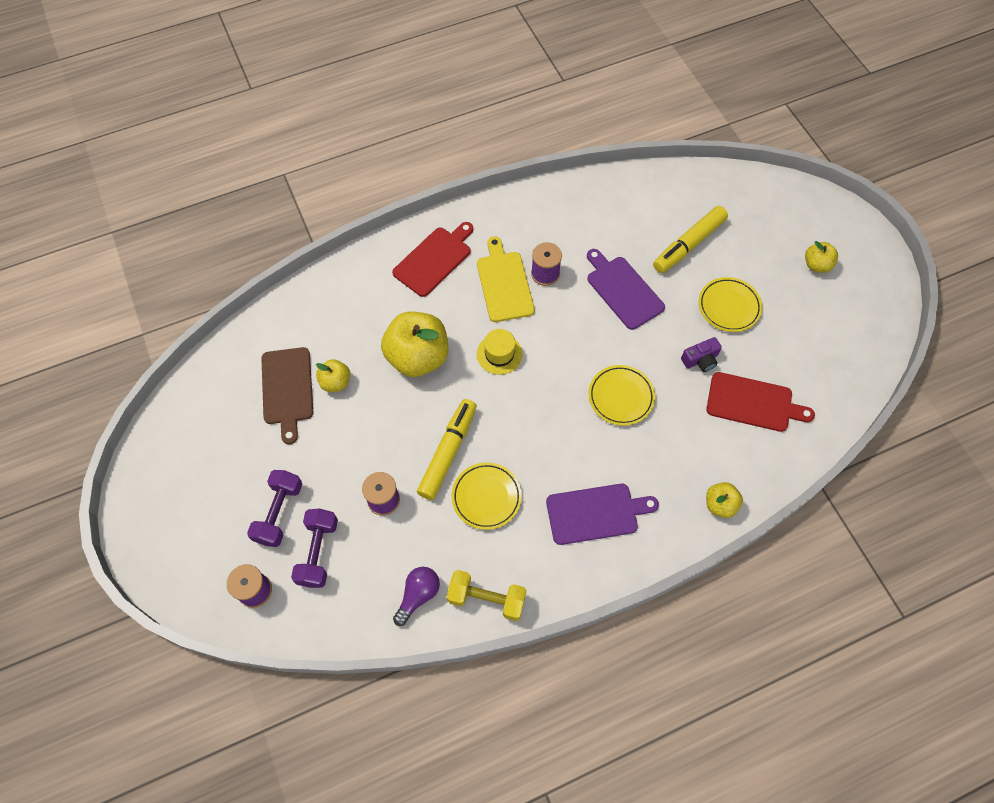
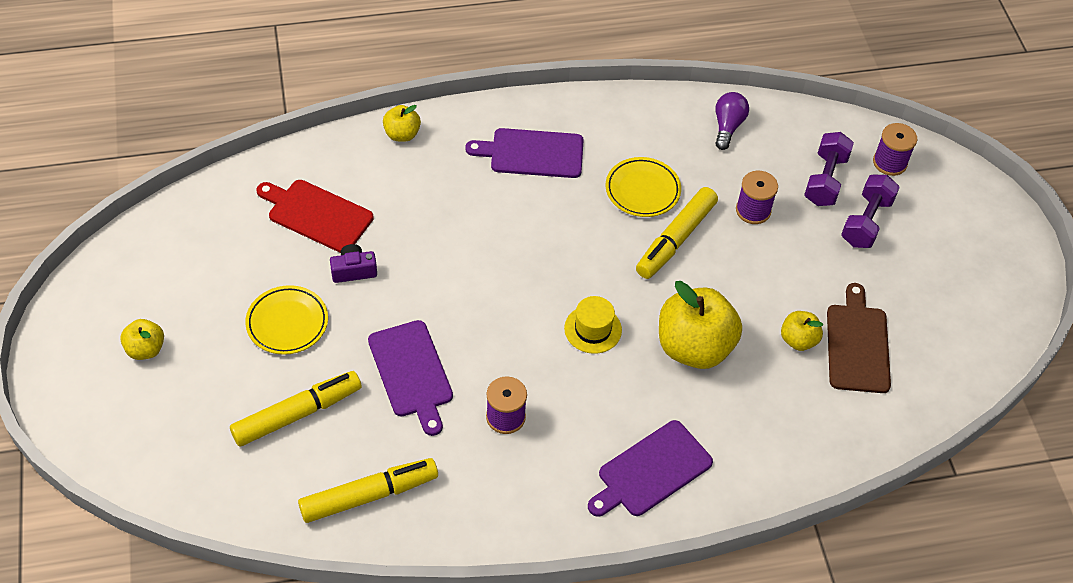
camera: 170 degrees left, 10 degrees down
(418, 595) = (727, 126): purple light bulb -> purple light bulb turned 150 degrees clockwise
(434, 259) = (651, 471): red cutting board -> purple cutting board
(486, 599) = (661, 110): yellow dumbbell -> none
(504, 283) = (563, 416): yellow cutting board -> none
(617, 205) = (369, 495): none -> yellow marker
(621, 397) = (464, 252): yellow plate -> none

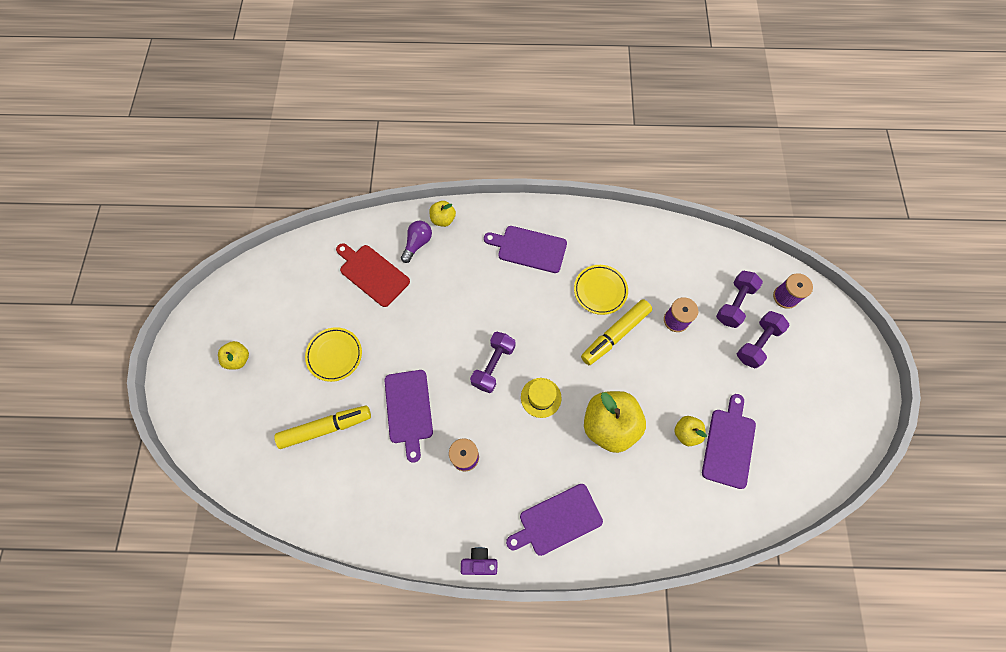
camera: 15 degrees right, 15 degrees up
(353, 270) = (387, 322): purple camera -> purple camera (479, 562)
(369, 495) = (359, 501): yellow marker -> none
(517, 301) = (493, 365): none -> purple dumbbell
(727, 126) = (672, 248): purple light bulb -> purple light bulb (417, 243)
(857, 344) = (729, 444): brown cutting board -> purple cutting board

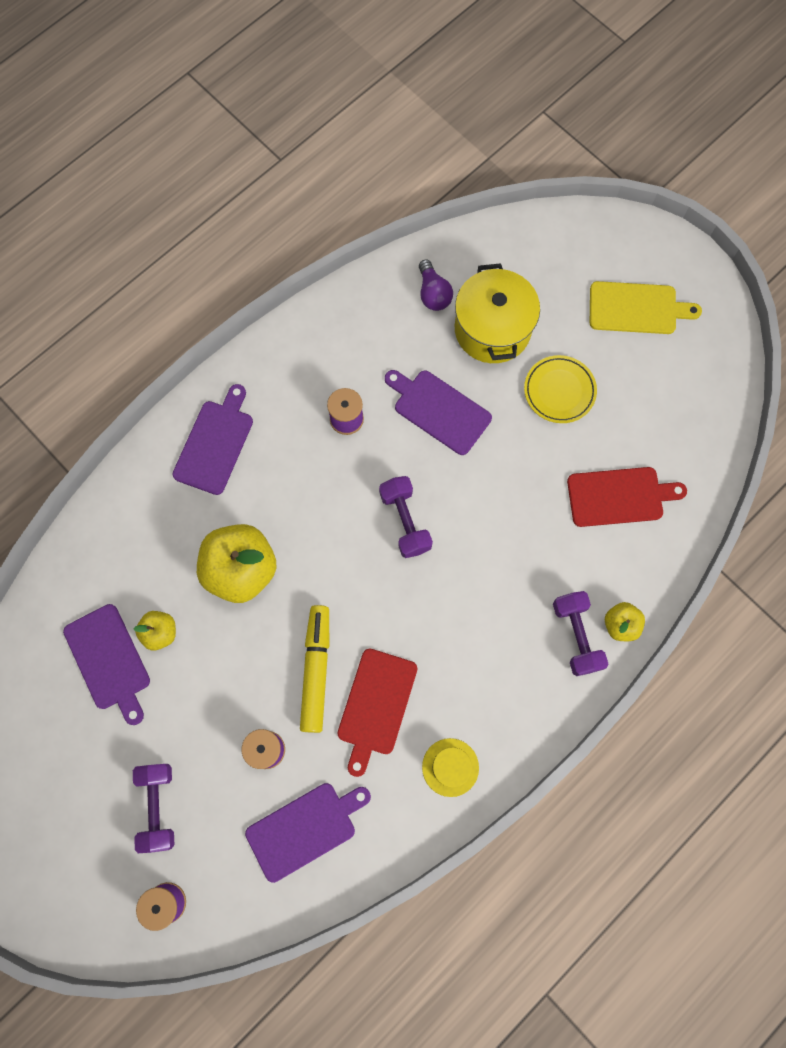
camera: 135 degrees right, 5 degrees up
(238, 359) = (637, 308): yellow apple -> yellow cutting board
(326, 428) = (492, 329): yellow marker -> yellow pot
(417, 243) = (614, 571): purple light bulb -> purple light bulb (433, 294)
(479, 562) = (251, 354): purple camera -> none
(529, 248) = (497, 681): purple cutting board -> purple cutting board (305, 829)
(541, 397) = (330, 534): yellow hat -> yellow hat (450, 767)
(600, 291) = (376, 706): yellow plate -> red cutting board
(734, 304) = (218, 834): purple dumbbell -> purple dumbbell (576, 636)

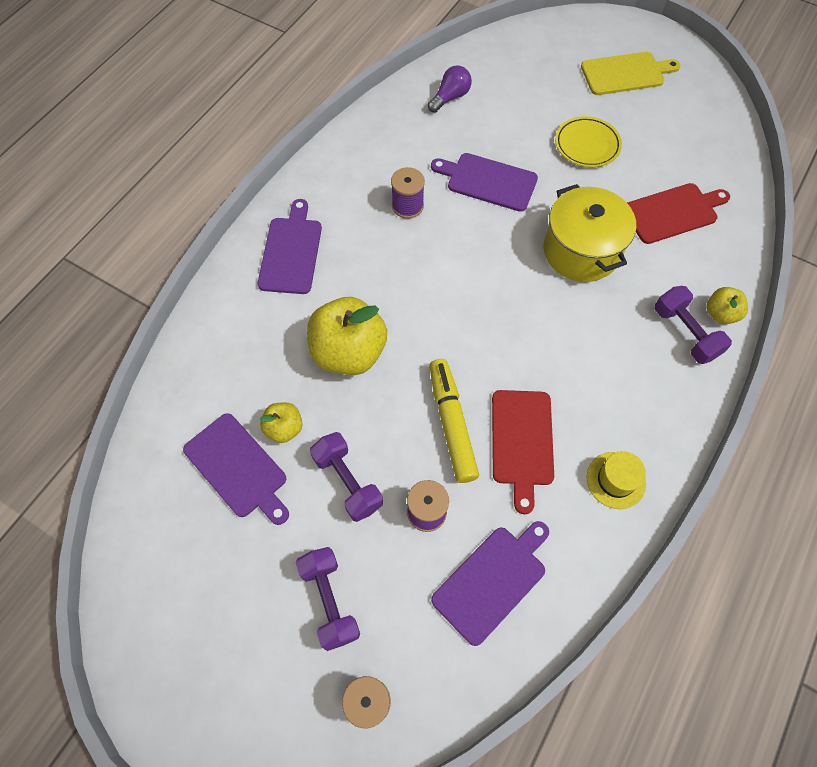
camera: 15 degrees left, 10 degrees down
(405, 521) = (491, 275): purple dumbbell -> purple dumbbell (348, 482)
(433, 294) = (450, 97): purple light bulb -> purple light bulb turned 105 degrees counterclockwise
(492, 329) = (511, 112): yellow pot -> yellow pot (581, 251)

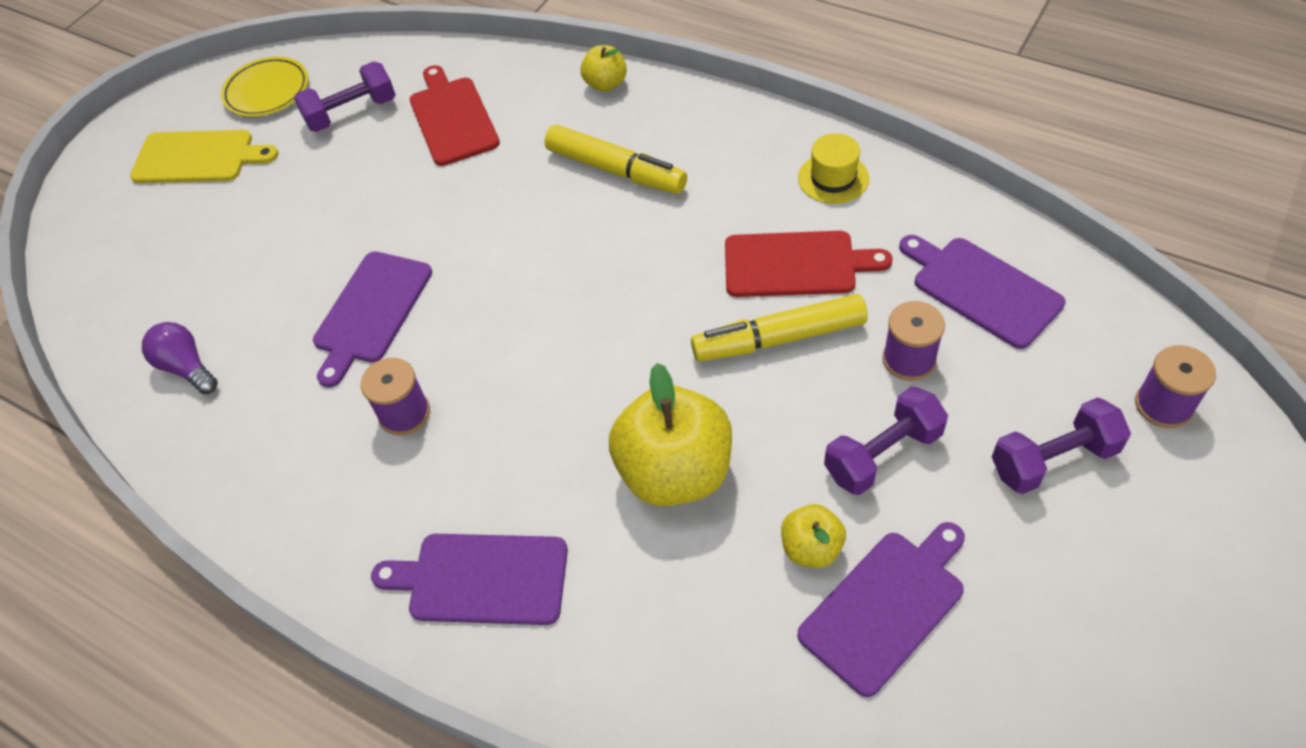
camera: 85 degrees left, 10 degrees down
(581, 251) = (506, 207): yellow pot -> none
(587, 145) = (323, 200): yellow plate -> yellow plate (267, 91)
(620, 321) = (616, 170): none -> yellow marker
(625, 73) = (198, 157): yellow cutting board -> yellow cutting board turned 105 degrees clockwise
(685, 333) = (633, 114): purple dumbbell -> purple dumbbell (352, 113)

